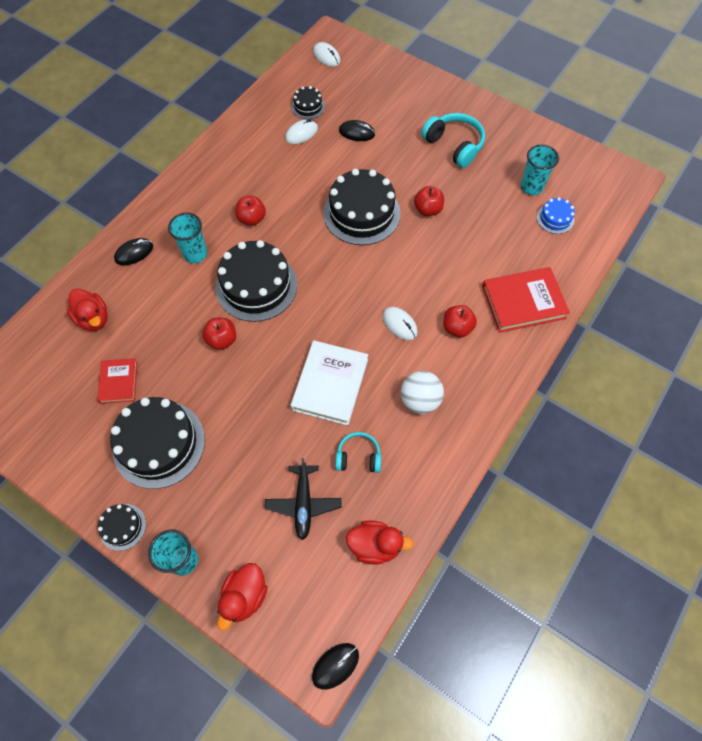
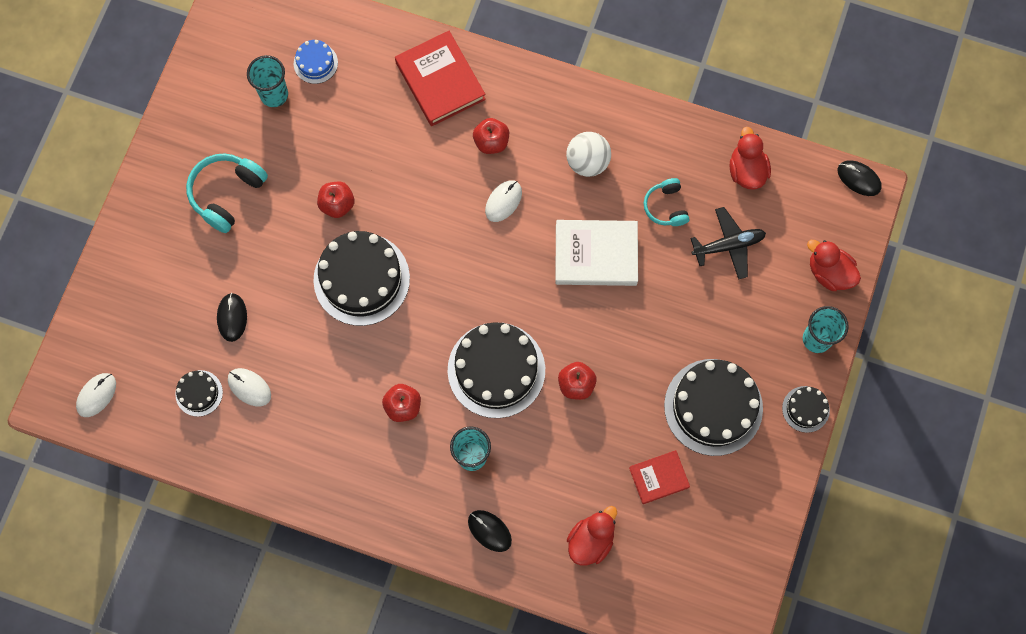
camera: 105 degrees left, 10 degrees up
(245, 596) = (829, 272): red duck -> red duck turned 150 degrees counterclockwise

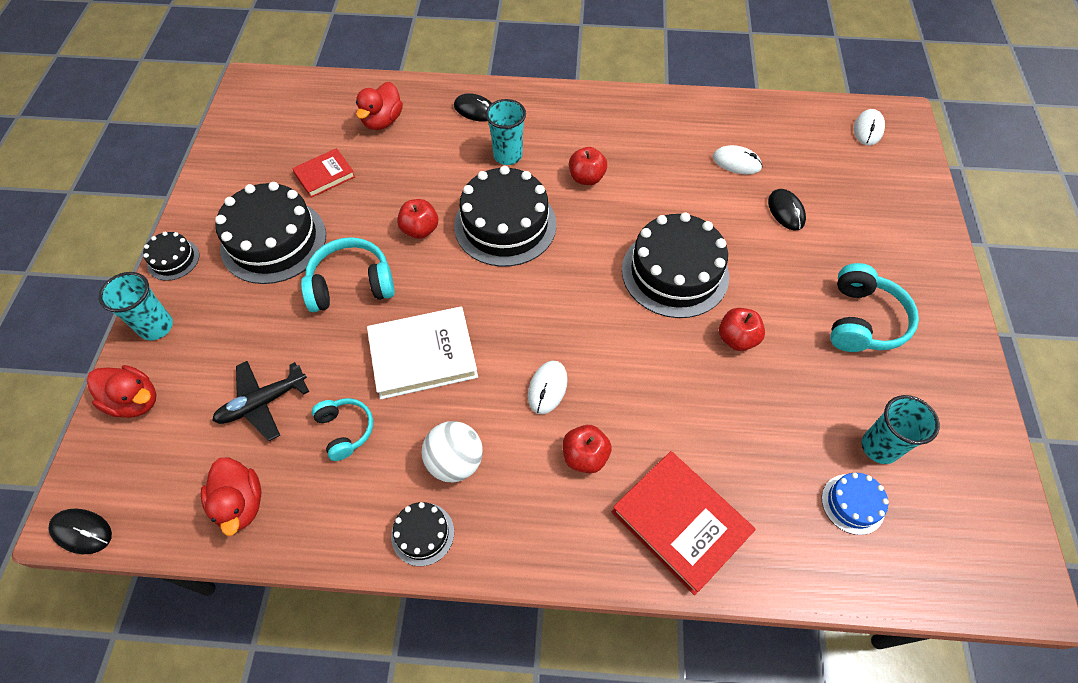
camera: 165 degrees right, 15 degrees down
(199, 393) = (779, 149): black cake -> black cake (422, 534)
(647, 339) = (351, 285): none -> turquoise headphones

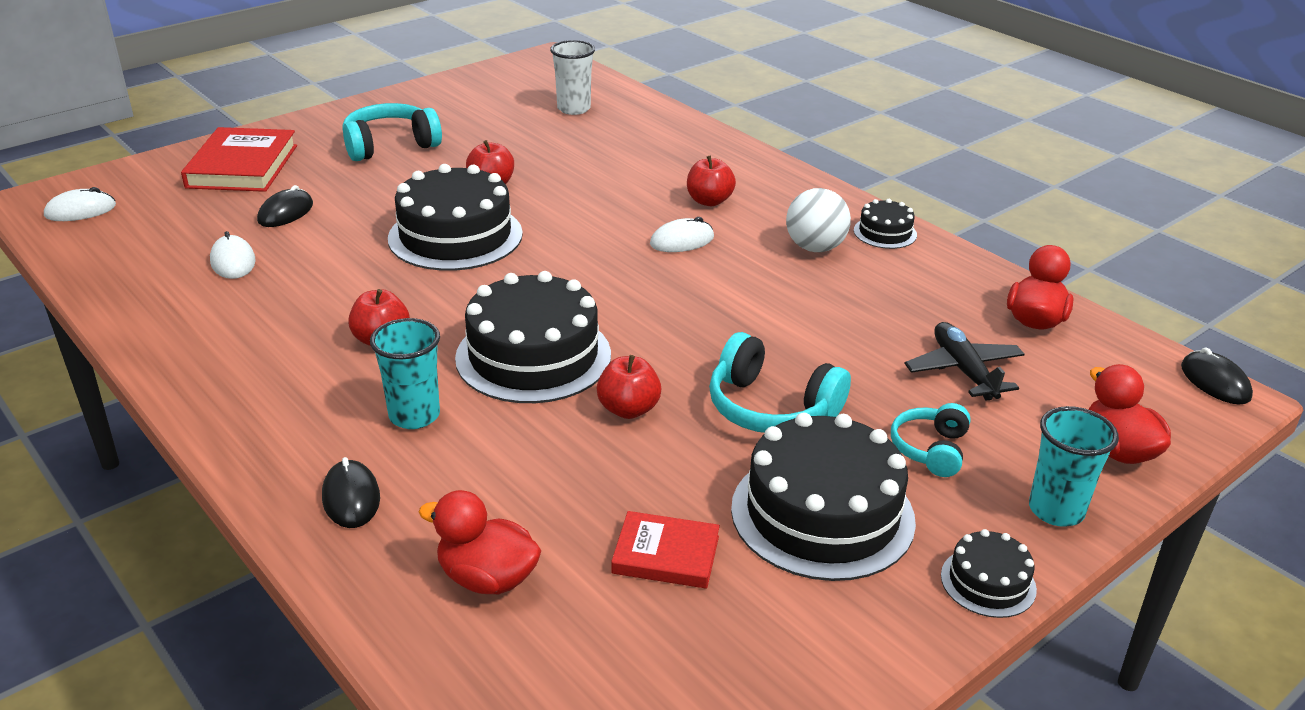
camera: 135 degrees left, 25 degrees down
(262, 403) = (963, 370): black plane -> black plane turned 120 degrees counterclockwise
(345, 430) = (894, 311): turquoise headphones -> turquoise headphones (931, 449)
(382, 121) = (487, 578): red duck -> red duck turned 135 degrees counterclockwise
(423, 355) = (762, 314): white book -> none
(680, 523) = (692, 152): red book -> red book (242, 166)
(852, 504) = (574, 109): blue cake -> white cup
(879, 447) = (511, 112): turquoise cup -> none

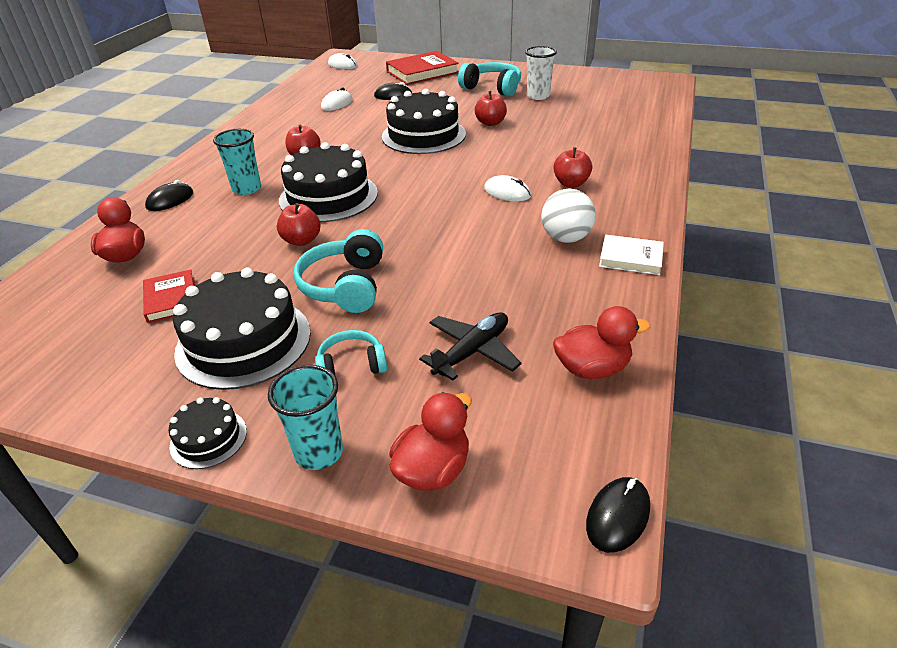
camera: 60 degrees right, 5 degrees up
(574, 109) = (617, 108): white cup -> white cup (538, 96)
(885, 232) = (630, 258): black cake -> white book

